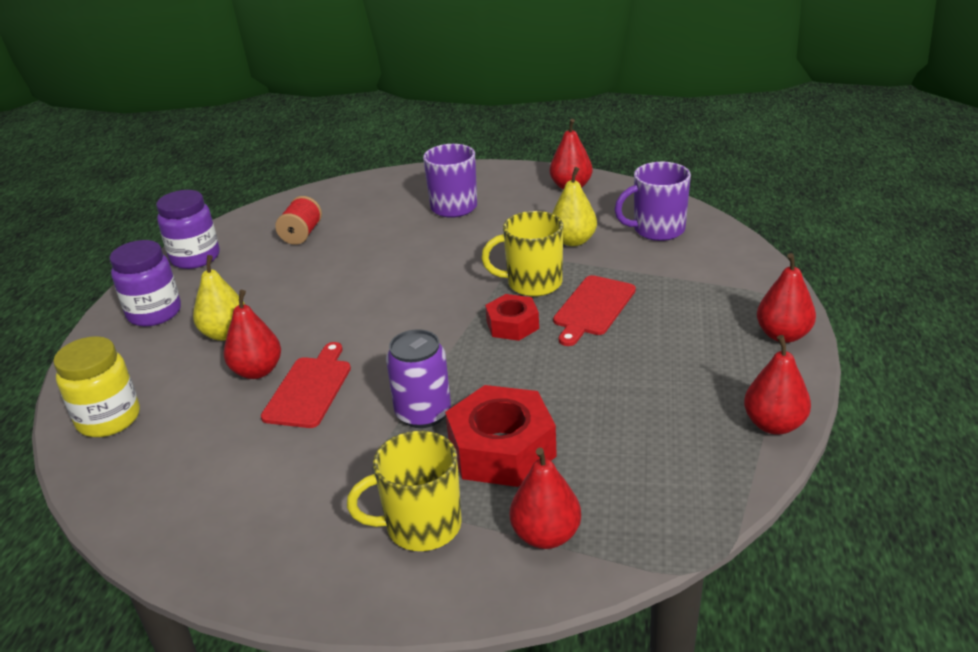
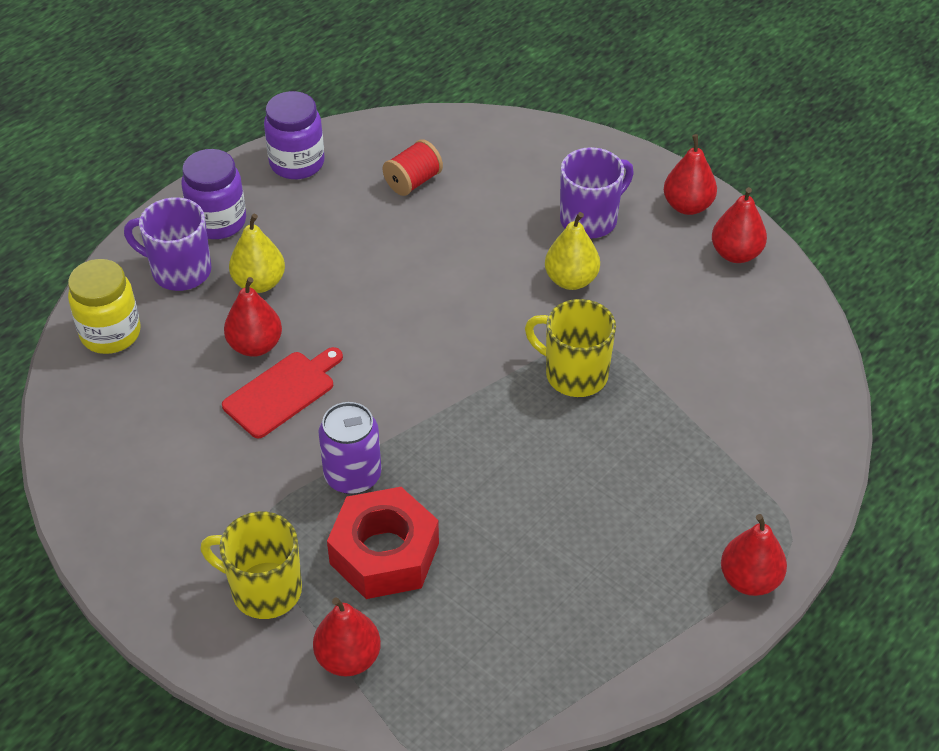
camera: 30 degrees right, 15 degrees up
(512, 325) = (510, 417): red nut -> none
(573, 241) = (665, 337): yellow pear -> yellow pear (571, 280)
(593, 308) = (602, 439): red cutting board -> none
(657, 230) = (765, 370): purple mug -> purple mug (180, 271)
(774, 424) = (634, 671): red pear -> red pear (687, 206)

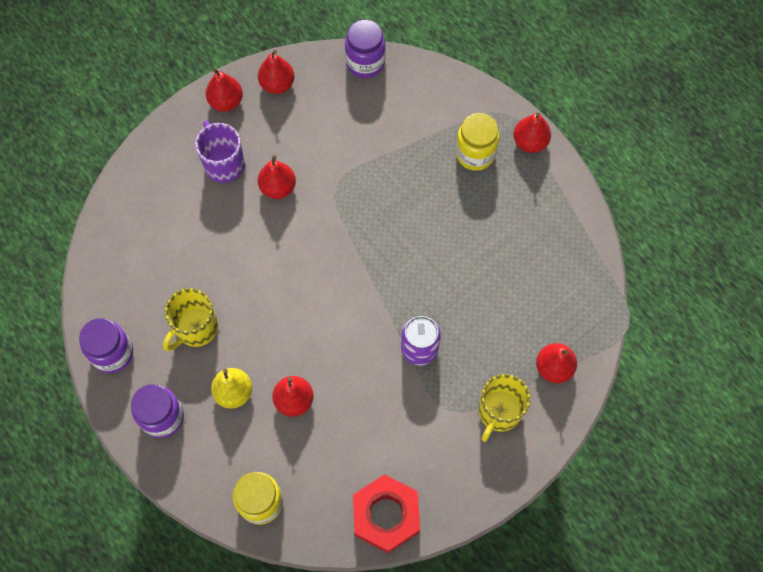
camera: 80 degrees left, 20 degrees up
(180, 271) = (208, 448): purple mug -> none
(282, 392) = (340, 386): red cutting board -> none
(384, 553) = (482, 337): red nut -> red nut (386, 515)
(413, 181) = (155, 273): red spool -> none
(571, 280) = (278, 187): yellow pear -> red pear
(574, 374) = (361, 202): yellow mug -> yellow mug (196, 328)
(702, 505) = (475, 154): none -> yellow jar
(812, 346) = (365, 63): none -> purple jar

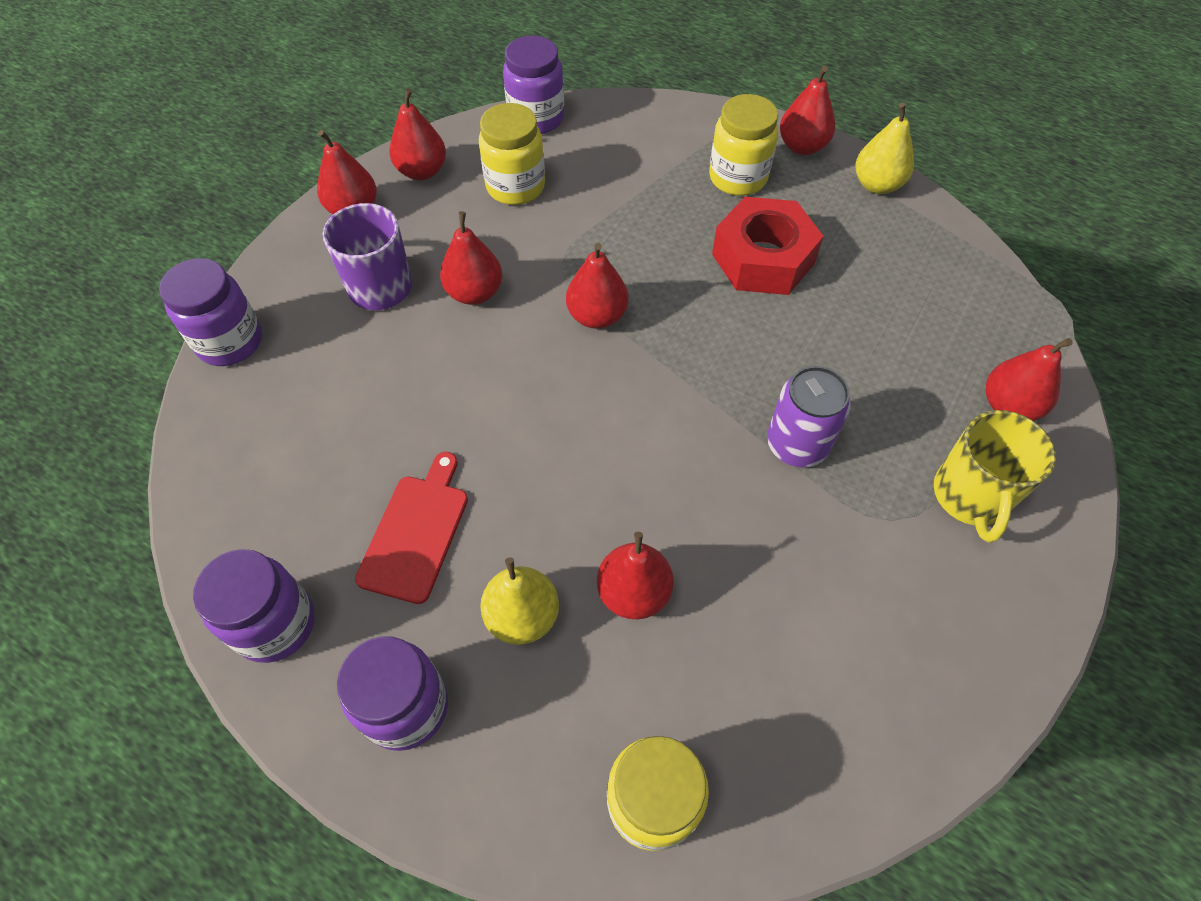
camera: 20 degrees left, 10 degrees down
(130, 175) = (230, 342): none -> purple jar
(196, 328) = (416, 532): yellow mug -> red cutting board
(331, 115) = (515, 187): none -> yellow jar
(343, 228) = (597, 316): none -> red pear
(386, 515) = (888, 737): red nut -> red nut (763, 258)
(563, 189) = (877, 185): none -> yellow pear

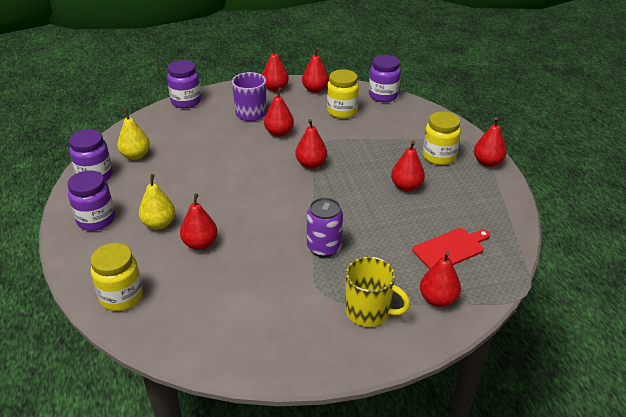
camera: 45 degrees right, 20 degrees down
(416, 532) = (163, 182): red cutting board -> red cutting board (450, 249)
(763, 258) = (406, 186): red nut -> red pear
(877, 185) = (503, 194): yellow pear -> yellow pear (135, 155)
(970, 496) = (368, 312): yellow mug -> yellow mug turned 120 degrees counterclockwise

